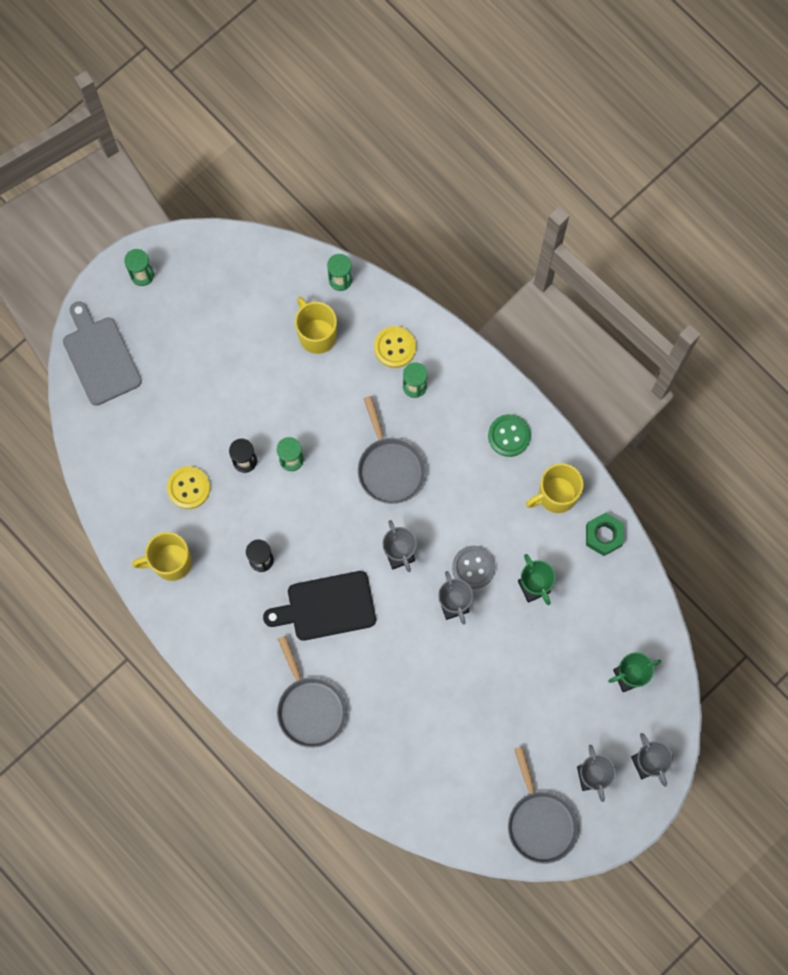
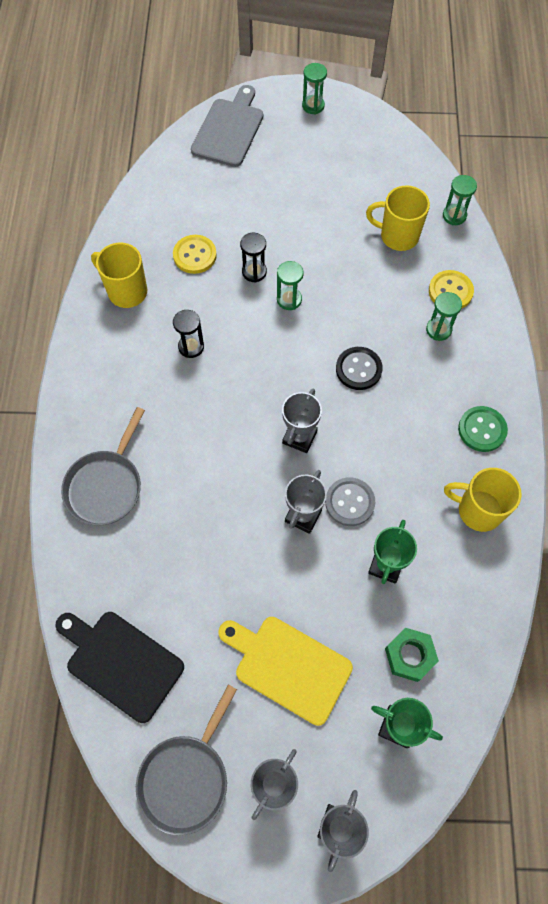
camera: 45 degrees right, 10 degrees down
(317, 335) = (398, 236): yellow mug -> yellow mug turned 90 degrees counterclockwise
(326, 607) = (201, 424): black cutting board -> black cutting board (120, 663)
(390, 468) = (358, 369): grey pan -> black button
(536, 705) = (288, 667): none -> yellow cutting board
(603, 535) = (490, 581): green nut -> green nut (409, 656)

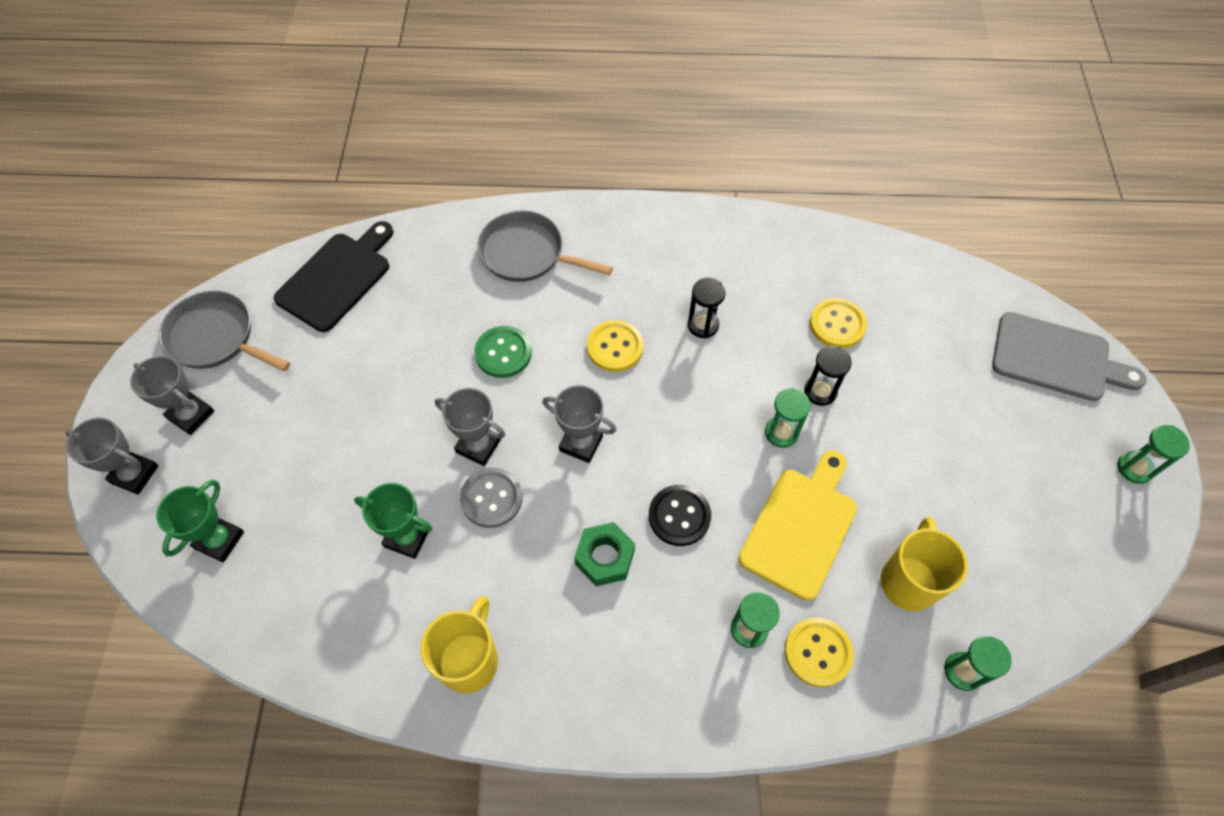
camera: 90 degrees right, 5 degrees down
(126, 291) = (775, 257): yellow mug -> none
(210, 412) = (615, 347): none -> yellow button
(288, 667) = (306, 429): yellow cutting board -> yellow cutting board (800, 527)
(409, 656) = (295, 558): green nut -> green nut (604, 557)
(482, 430) = (588, 678): green button -> green button (503, 353)

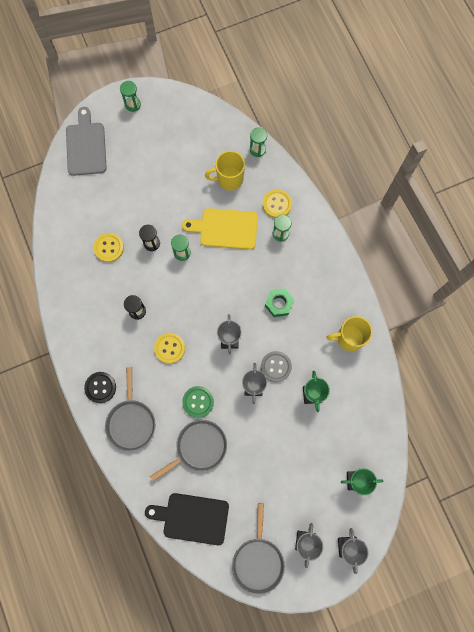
camera: 115 degrees left, 15 degrees up
(432, 326) = (198, 447): none -> grey pan
(679, 516) = (244, 281): black button -> black button (100, 387)

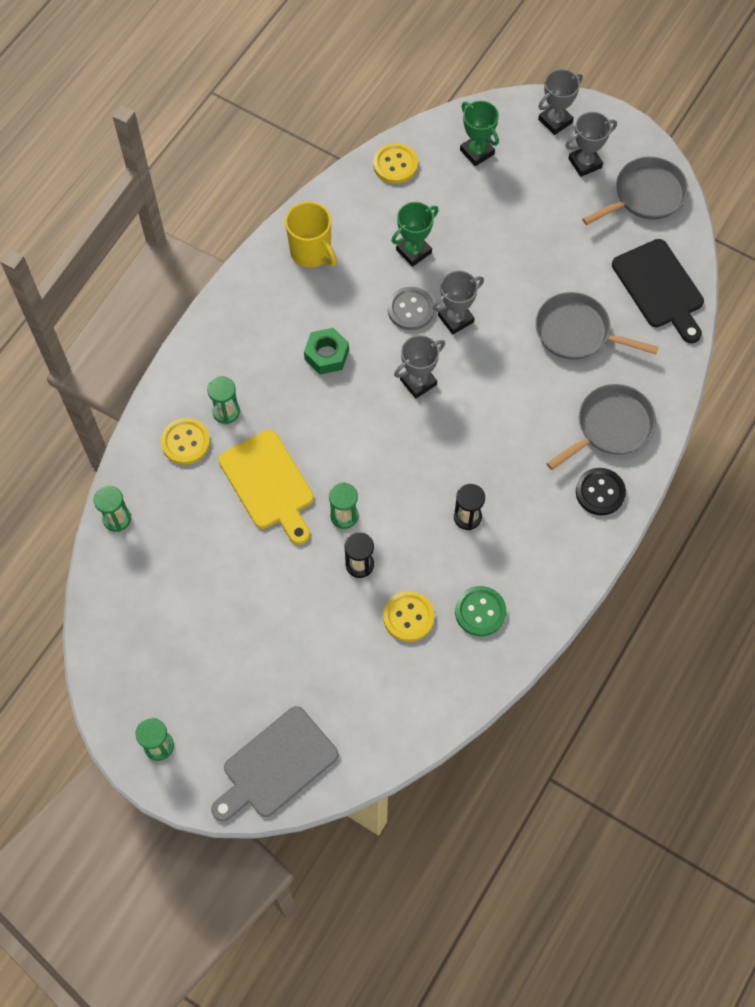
camera: 125 degrees left, 10 degrees down
(169, 348) = (484, 444): yellow button -> yellow button (395, 164)
(198, 402) = (524, 368): green button -> green button (480, 612)
(229, 179) = (190, 527): yellow mug -> none

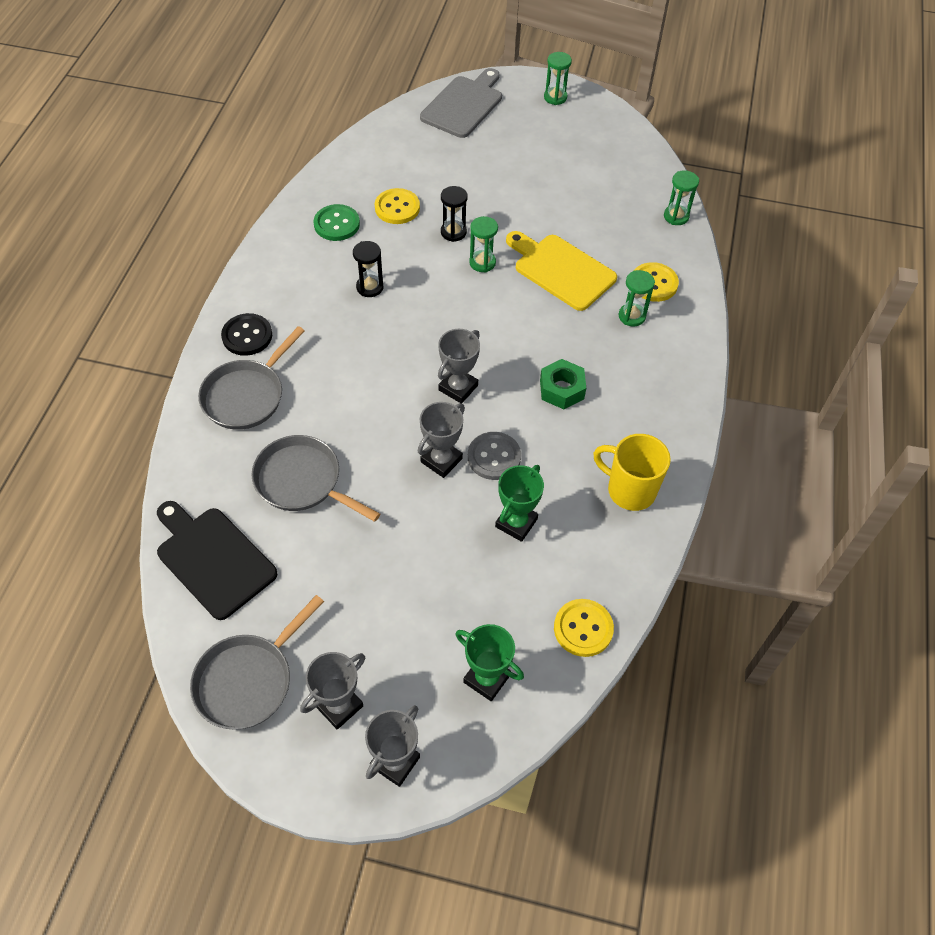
camera: 160 degrees right, 10 degrees down
(577, 332) = (302, 481): grey pan -> grey pan turned 150 degrees counterclockwise

